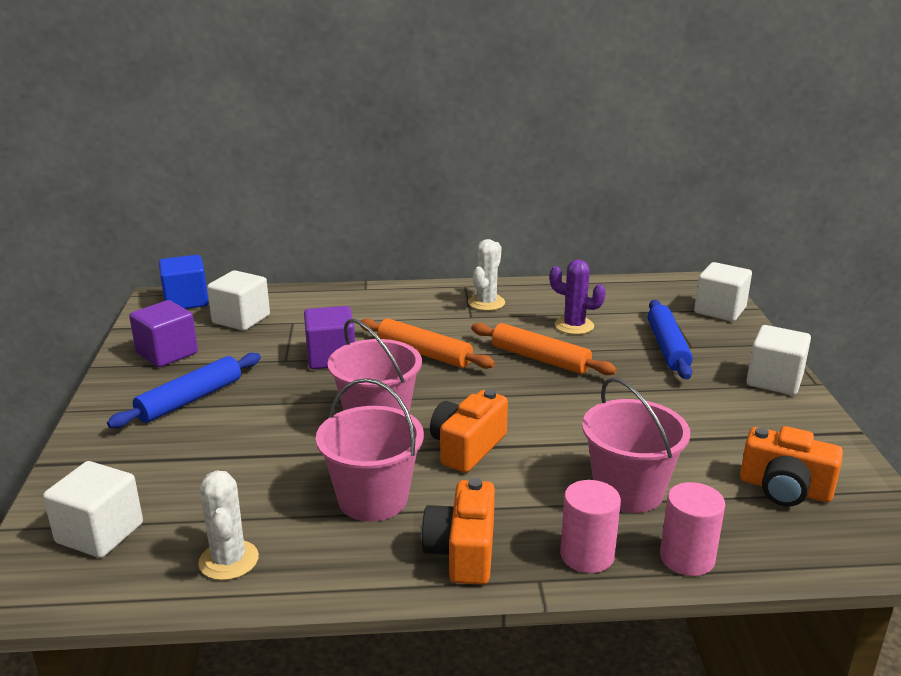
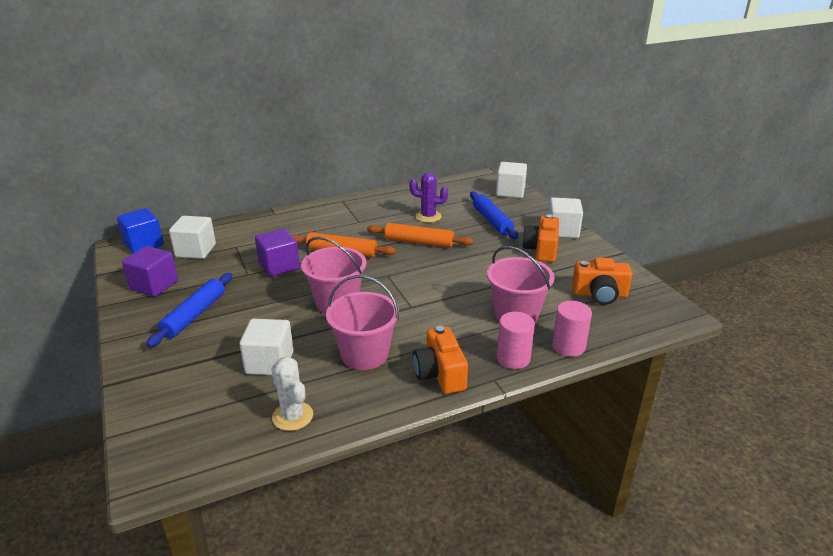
camera: 20 degrees left, 5 degrees up
(100, 533) = (188, 421): white cube -> white cube (269, 362)
(467, 447) = (405, 308): orange camera -> orange camera (541, 250)
(486, 303) = (363, 210): white cactus -> none

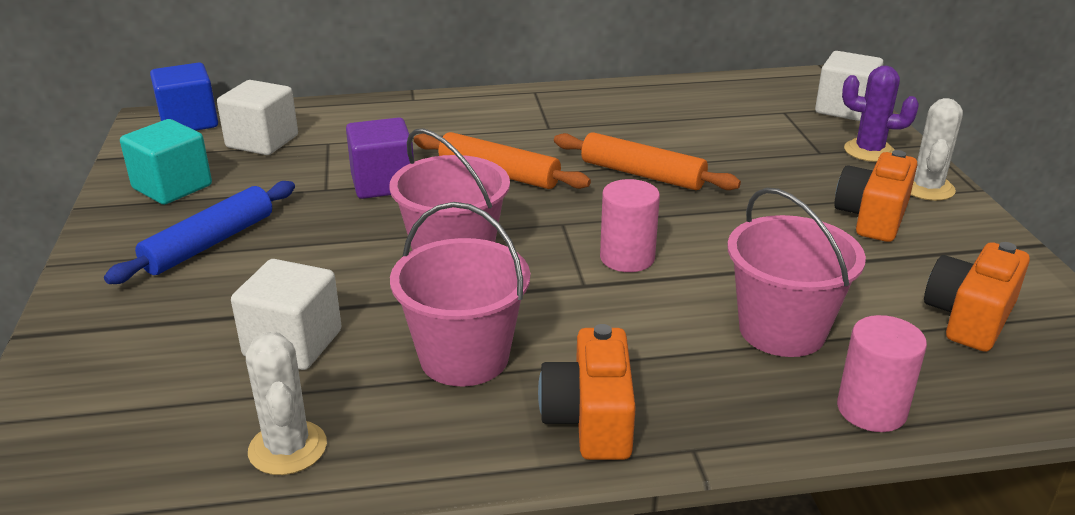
camera: 15 degrees right, 0 degrees up
(154, 285) = (172, 187): purple cube -> turquoise cube
(428, 216) = (675, 133): purple cactus -> purple cactus (869, 151)
(492, 221) = (792, 154): blue rolling pin -> none
(513, 358) = (747, 413): pink cylinder -> pink cylinder (627, 258)
(562, 231) = (927, 188): white cube -> white cactus
(600, 294) = (969, 317): orange camera -> orange camera turned 105 degrees clockwise

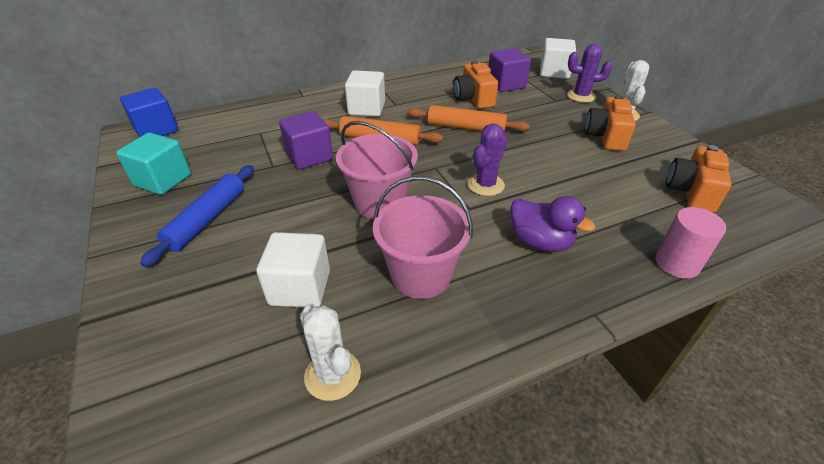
camera: 15 degrees left, 10 degrees up
(262, 141) = (214, 137): white cube -> white cube (366, 108)
(590, 418) = (522, 305): orange camera -> orange camera (473, 98)
(627, 258) = (485, 185): pink cylinder -> purple cactus
(667, 345) = (540, 242): none -> purple duck
(747, 118) = (506, 84): none -> purple cube
(782, 330) = (599, 218): pink bucket -> none

